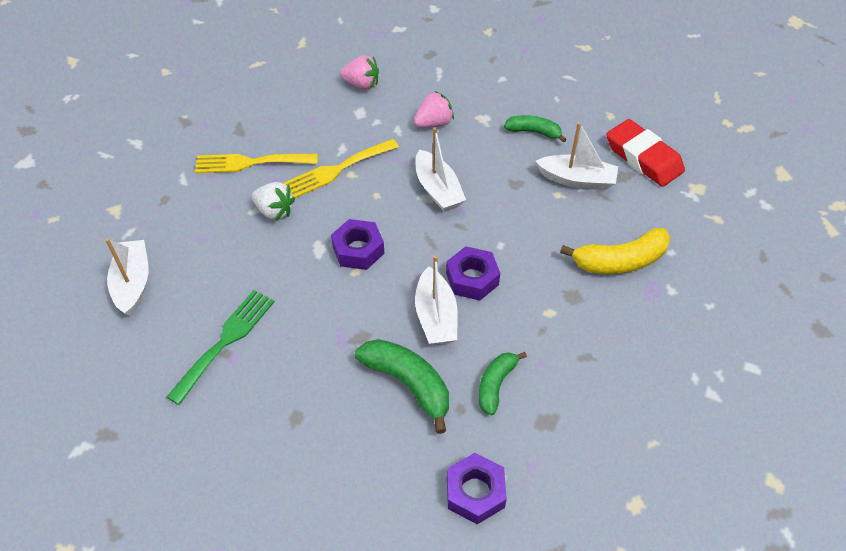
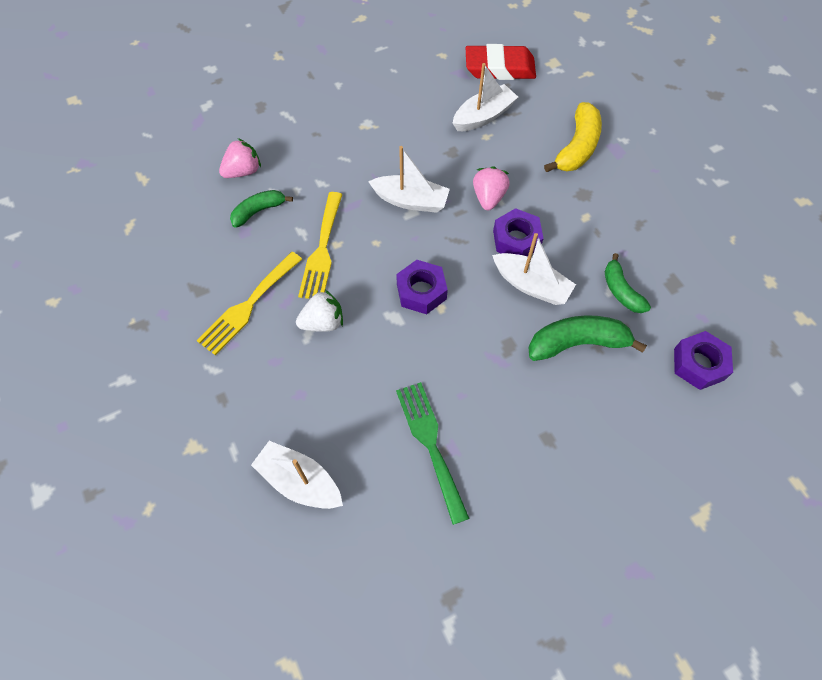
camera: 50 degrees left, 10 degrees up
(434, 123) = (339, 156): pink strawberry -> pink strawberry (488, 197)
(533, 132) = (413, 106): green banana -> green banana (258, 211)

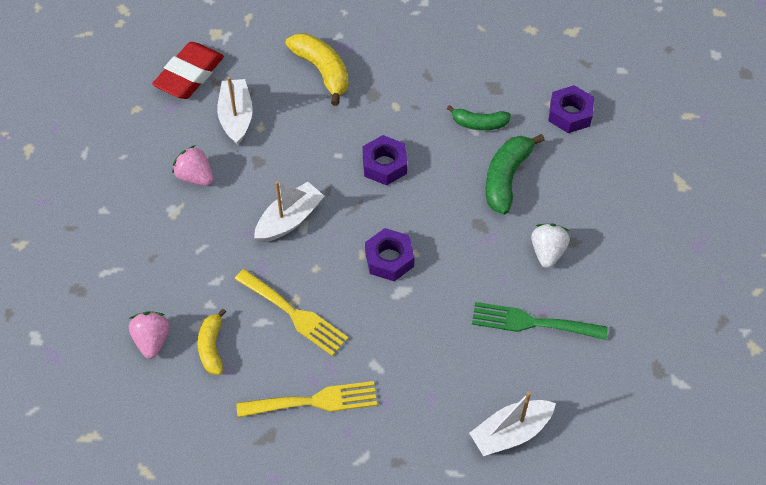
camera: 60 degrees left, 5 degrees down
(248, 306) = (314, 401): yellow fork -> yellow fork turned 75 degrees counterclockwise
(258, 211) = (212, 347): green banana -> yellow banana
(323, 322) = (371, 348): white strawberry -> white strawberry (547, 252)
(488, 197) = (328, 161): pink strawberry -> pink strawberry (195, 177)
(531, 285) = (435, 179): white boat -> none

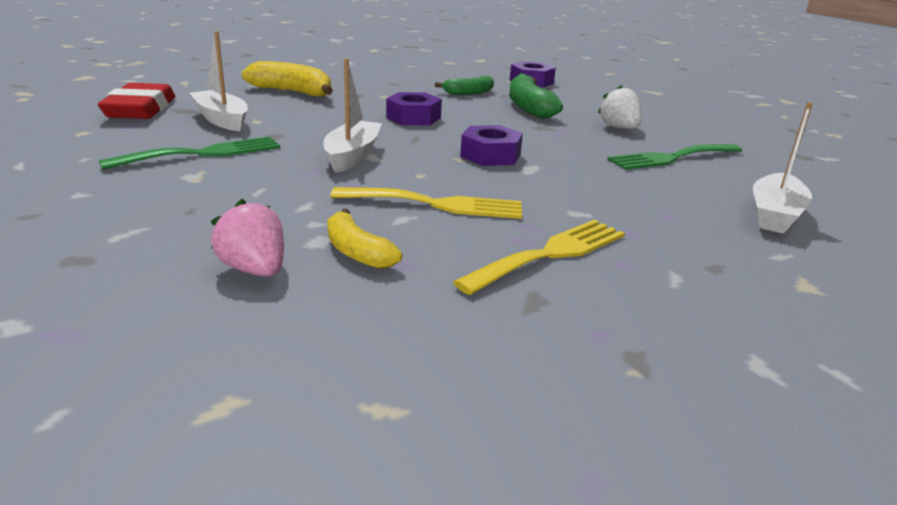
camera: 35 degrees left, 30 degrees down
(195, 177) = (203, 153): pink strawberry -> green fork

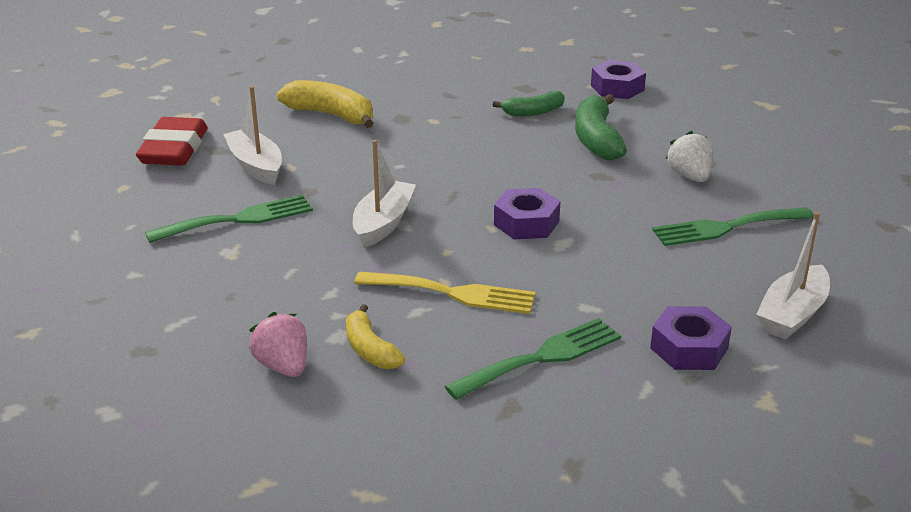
camera: 10 degrees right, 5 degrees up
(413, 118) = (458, 160): purple nut -> purple nut (689, 348)
(551, 254) = (542, 357): yellow fork -> green fork

